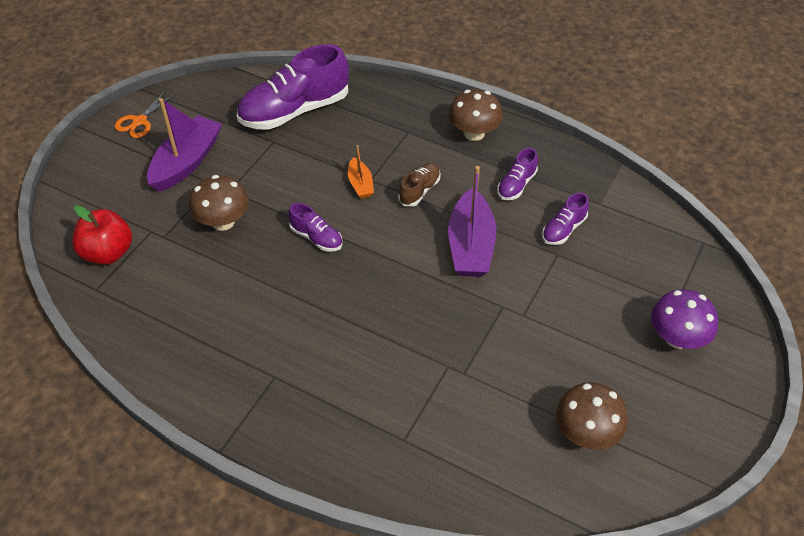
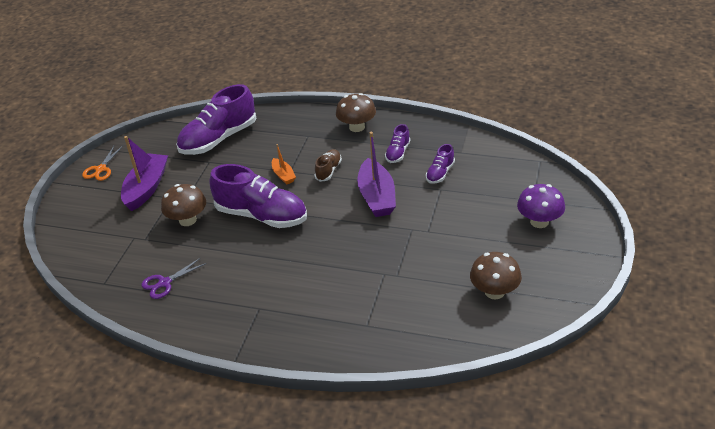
camera: 10 degrees left, 10 degrees down
(108, 253) = (105, 258): red apple -> none
(169, 308) = (164, 283): none -> purple scissors
(316, 238) = (262, 215): purple shoe -> purple shoe, size x2.12

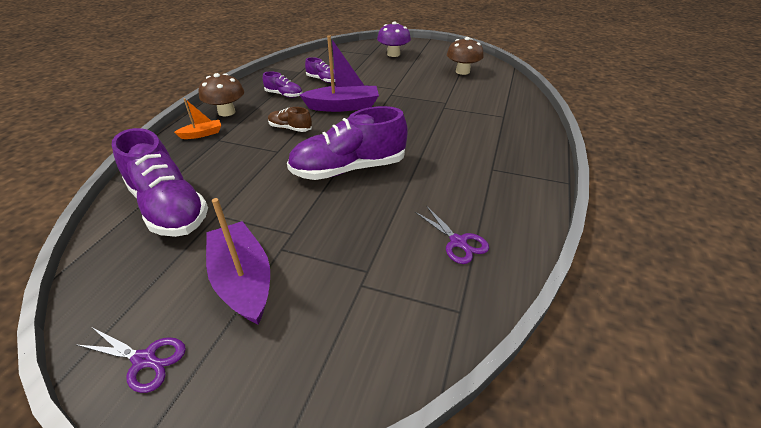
camera: 90 degrees left, 0 degrees up
(101, 169) = (144, 360): orange scissors -> purple scissors
(146, 188) = (243, 280): purple boat -> purple boat turned 45 degrees clockwise
(187, 220) = (338, 228): brown mushroom -> none
(262, 215) = (348, 169): purple shoe -> purple shoe turned 135 degrees counterclockwise
(283, 175) = (283, 155): orange boat -> orange boat (202, 134)

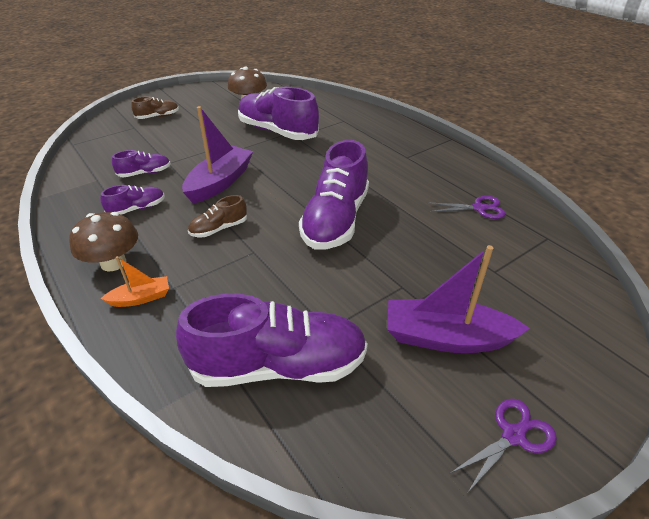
camera: 55 degrees left, 0 degrees up
(202, 134) = (141, 298): orange boat -> orange boat turned 60 degrees clockwise
(393, 54) = (158, 117): purple mushroom -> brown shoe
(439, 98) = (277, 132): none -> purple shoe

